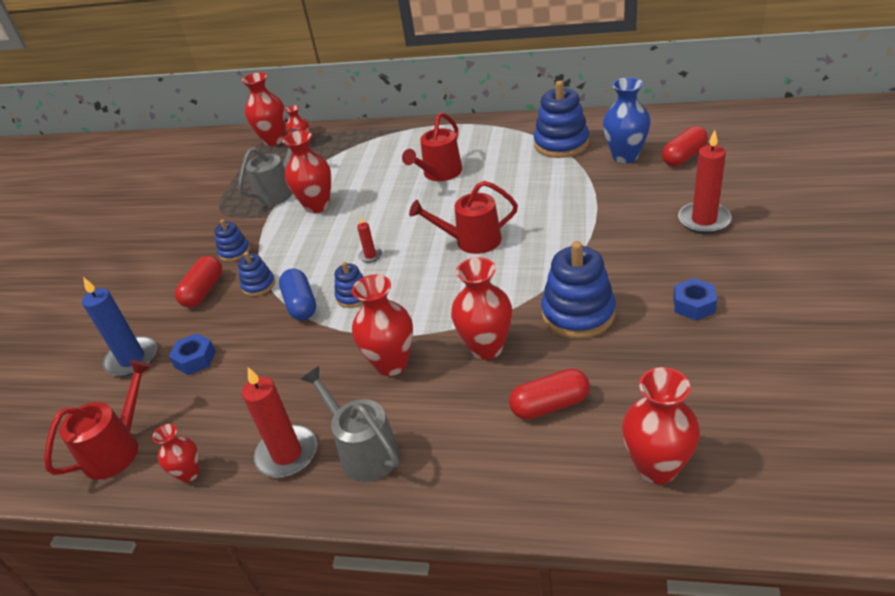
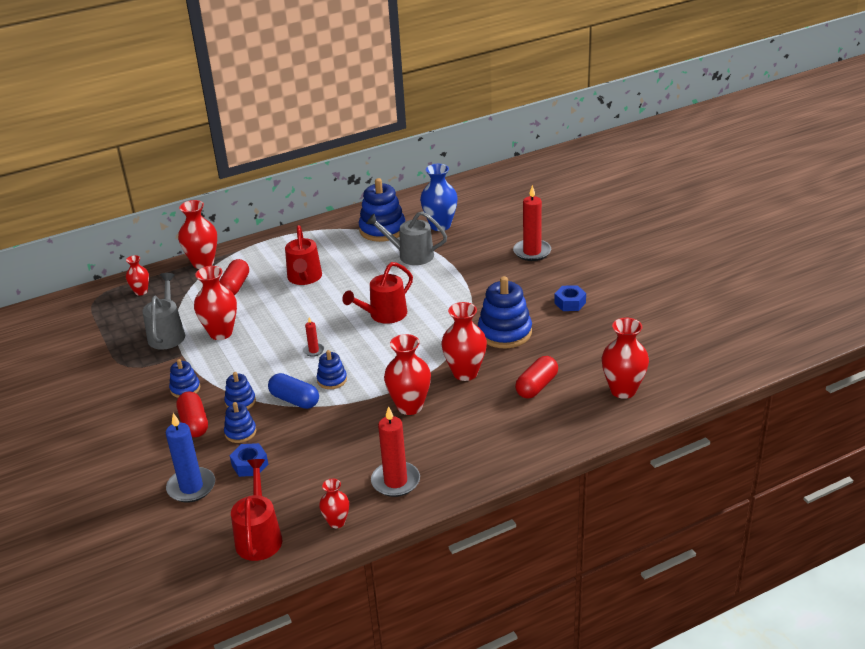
camera: 40 degrees left, 5 degrees down
(225, 319) = (240, 432): none -> blue stacking toy
(274, 140) = (105, 297): red vase -> red vase (203, 263)
(363, 450) = (446, 457): grey watering can -> grey watering can (410, 255)
(683, 157) = (482, 215): red capsule -> red capsule (235, 286)

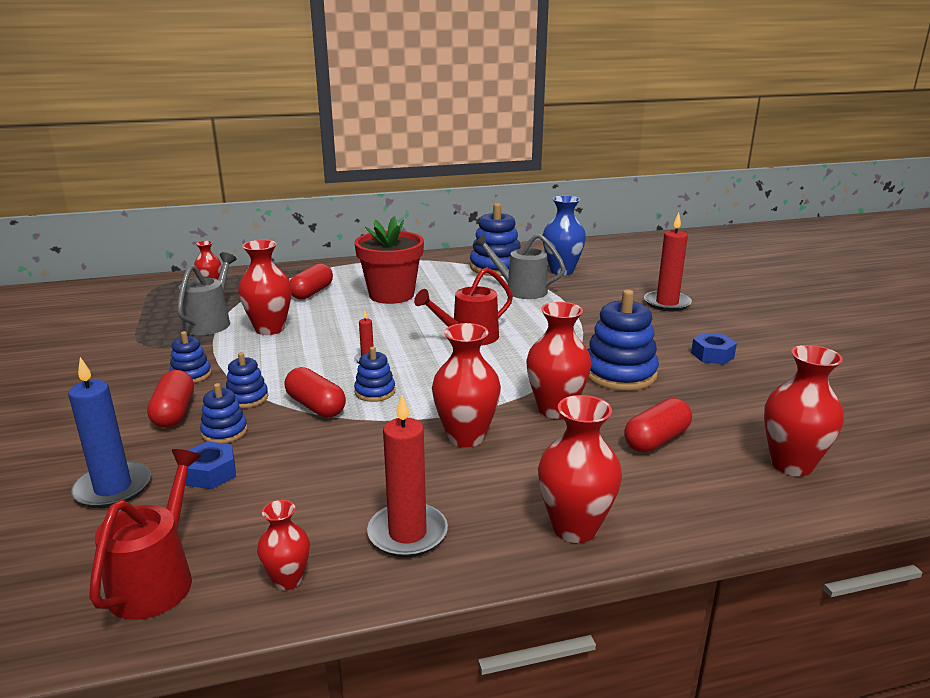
camera: 10 degrees right, 10 degrees down
(203, 263) = (291, 271): red vase -> red vase (575, 528)
(294, 400) = (316, 406): blue capsule -> red capsule
(304, 278) = (391, 295): red watering can -> red flower pot

